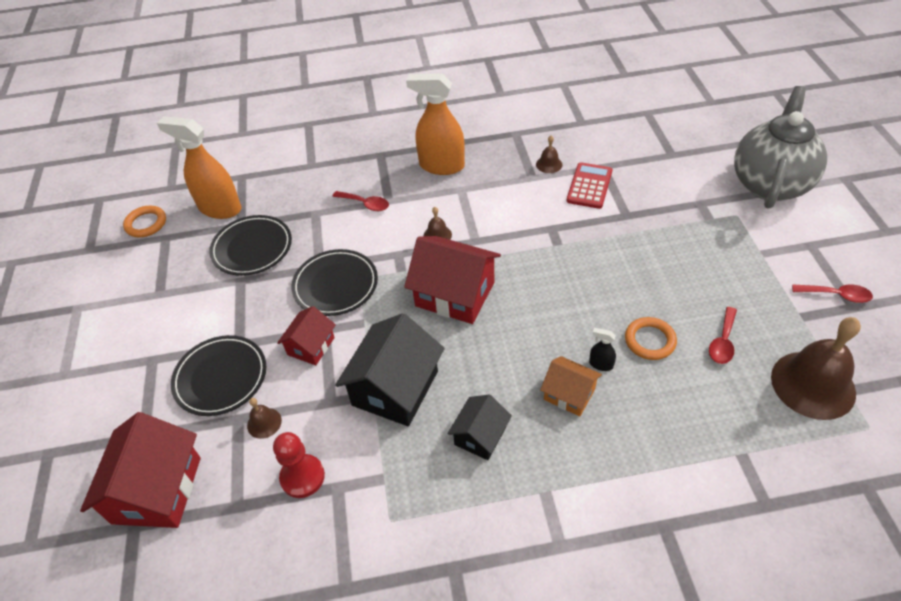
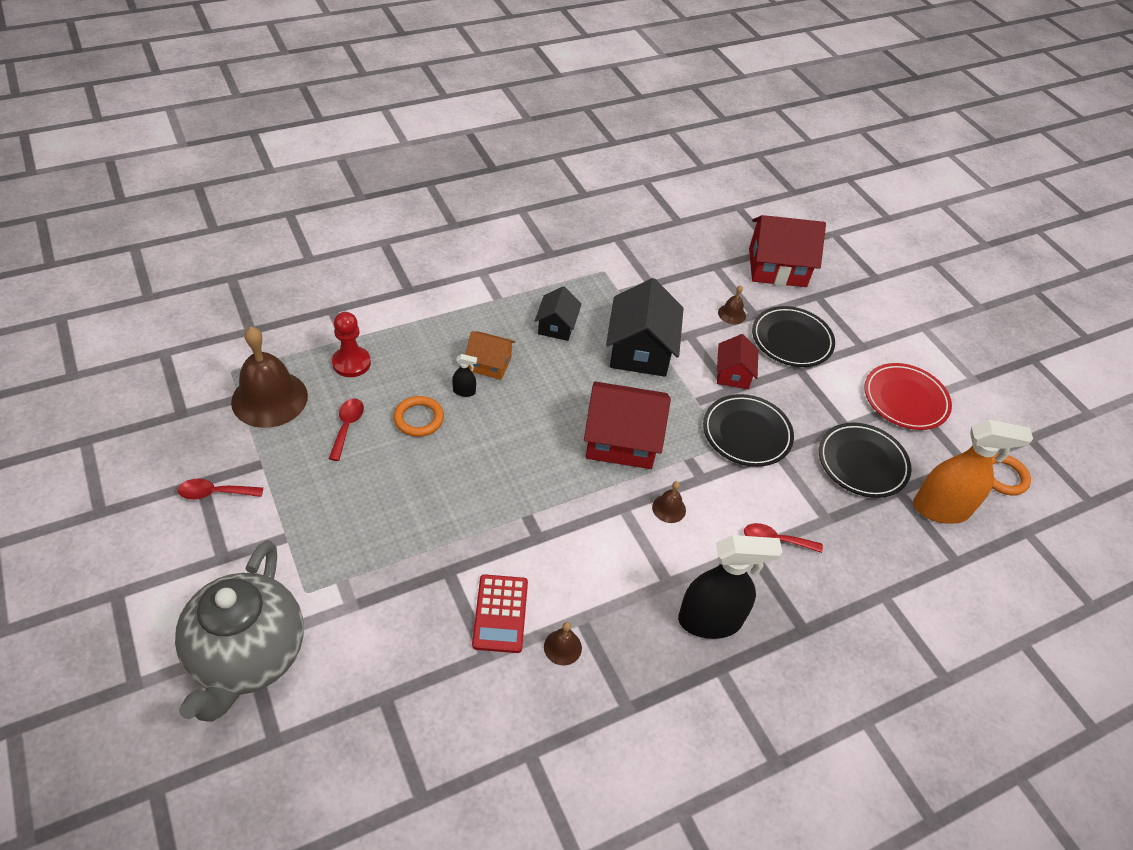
camera: 155 degrees right, 0 degrees up
(157, 490) = (777, 267): red house -> red house turned 75 degrees counterclockwise
(162, 297) = (905, 399): none -> red plate
(302, 477) = (679, 286): red pawn -> red pawn (351, 363)
(441, 166) = (710, 620): orange spray bottle -> black spray bottle

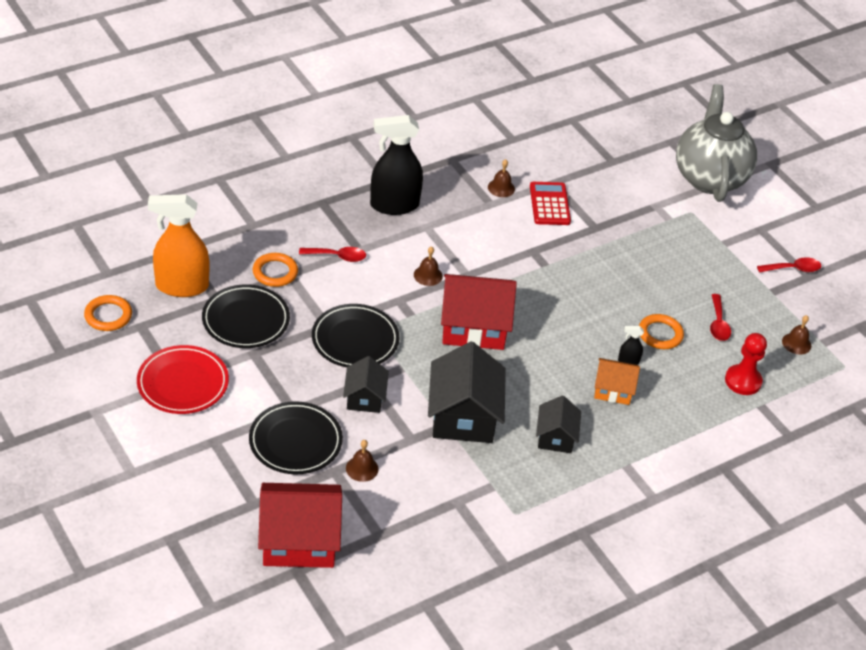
camera: 175 degrees right, 5 degrees down
(269, 398) = (796, 343): brown bell -> brown bell, size x0.44
(733, 374) = (364, 397): red house -> black house
(843, 522) = (275, 272): none -> orange ring

